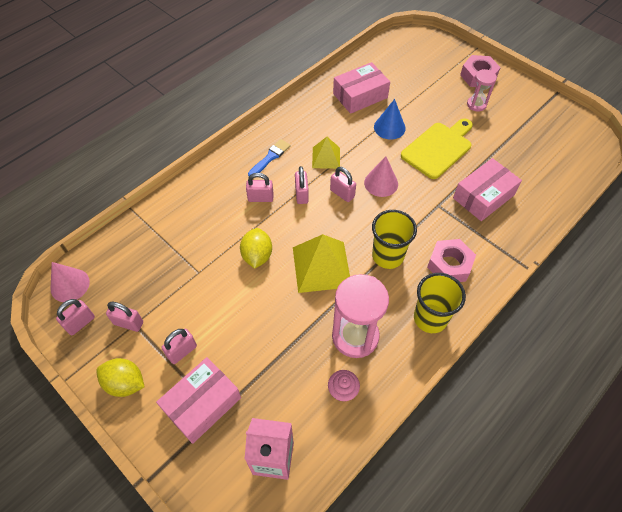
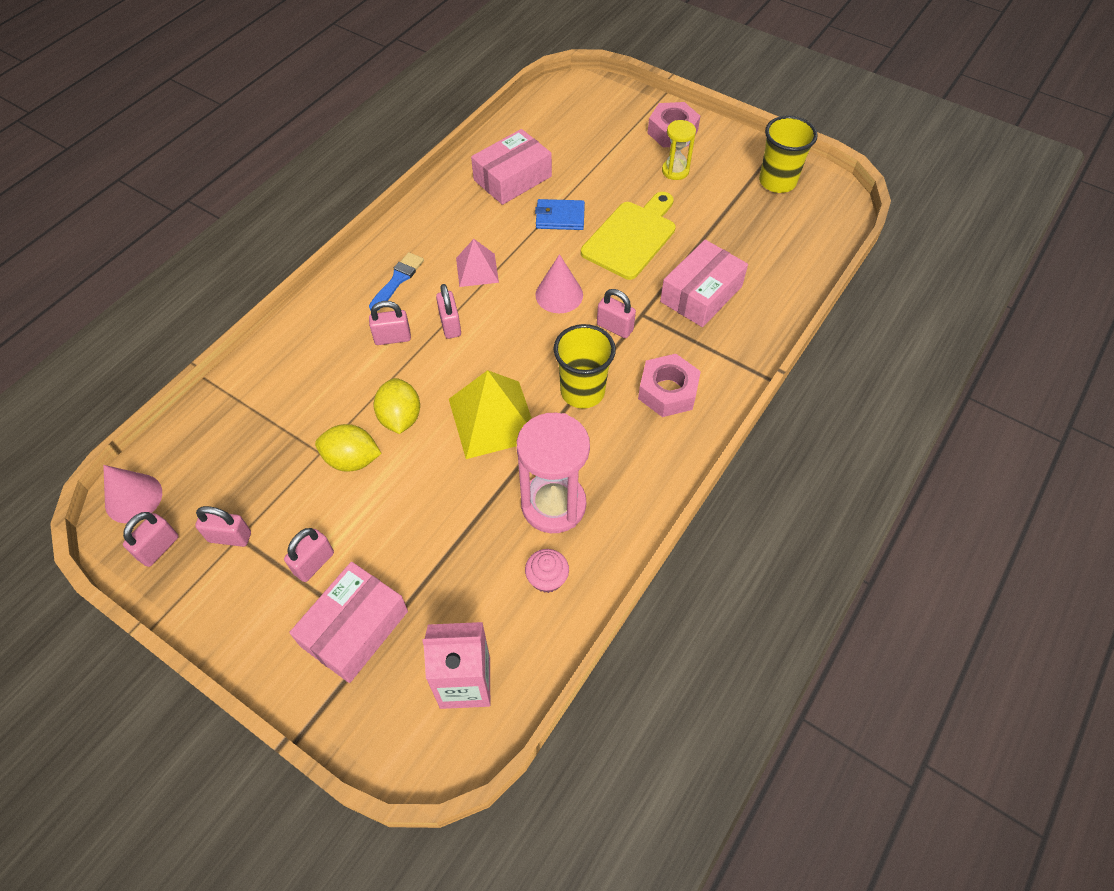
camera: 10 degrees left, 0 degrees up
(125, 383) = (239, 619): yellow lemon -> yellow lemon (352, 460)
(326, 157) = (477, 270): yellow pyramid -> pink pyramid
(342, 193) = (507, 316): pink padlock -> pink padlock (615, 327)
(389, 127) = (560, 217): blue cone -> blue wallet
(430, 318) = (651, 465): yellow cup -> yellow cup (777, 182)
(476, 104) = (675, 171): pink hourglass -> yellow hourglass

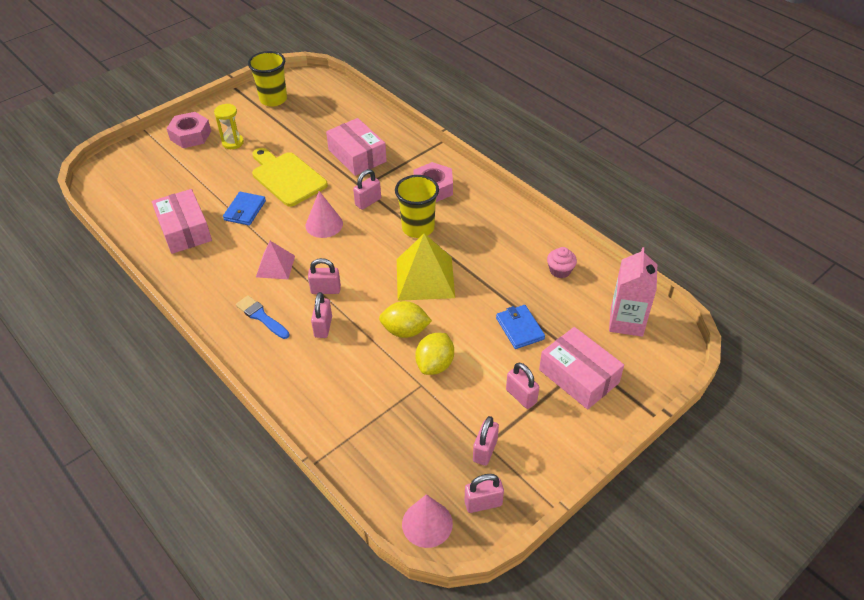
camera: 75 degrees left, 10 degrees down
(159, 548) = (483, 503): pink padlock -> pink padlock turned 60 degrees counterclockwise
(427, 543) = (519, 328): none -> blue wallet
(553, 505) = (506, 258): pink hourglass -> none

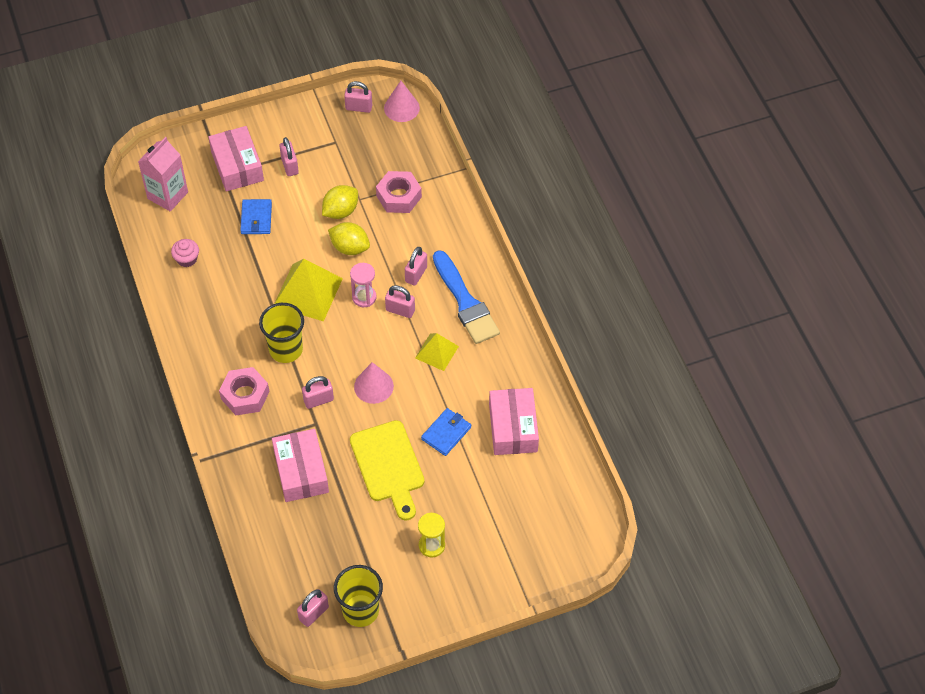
camera: 160 degrees left, 10 degrees up
(190, 135) = (477, 577): pink nut -> pink nut (398, 196)
(261, 317) = (465, 302): blue brush -> blue brush, size x1.77
(275, 266) = (436, 352): pink pyramid -> yellow pyramid
(367, 290) = (364, 297): none -> pink hourglass
(485, 450) = (338, 138): pink padlock -> pink padlock (313, 613)

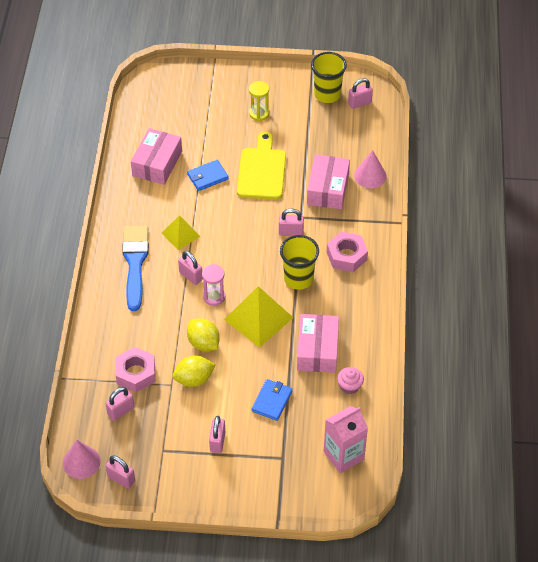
camera: 155 degrees left, 5 degrees down
(237, 166) = (266, 461): pink box -> pink box (317, 350)
(373, 386) = (243, 227): pink cone -> pink cone (370, 176)
(416, 274) = (161, 300): pink padlock -> pink padlock (121, 411)

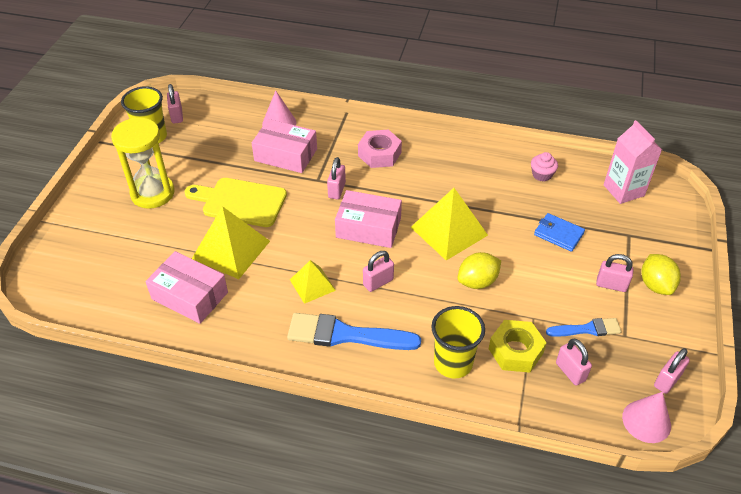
camera: 80 degrees left, 5 degrees down
(136, 373) = (515, 351): pink nut -> yellow nut
(165, 423) = (587, 329): none -> blue brush
(194, 379) = (527, 296): yellow lemon -> yellow lemon (655, 285)
(207, 177) = (231, 250): blue wallet -> yellow pyramid
(214, 297) = (413, 265): pink hourglass -> none
(259, 114) = (152, 193): yellow hourglass -> yellow hourglass, size x1.83
(298, 279) = (401, 193): yellow cup -> yellow cup (453, 363)
(317, 350) = (495, 191): pink box -> pink box (368, 228)

